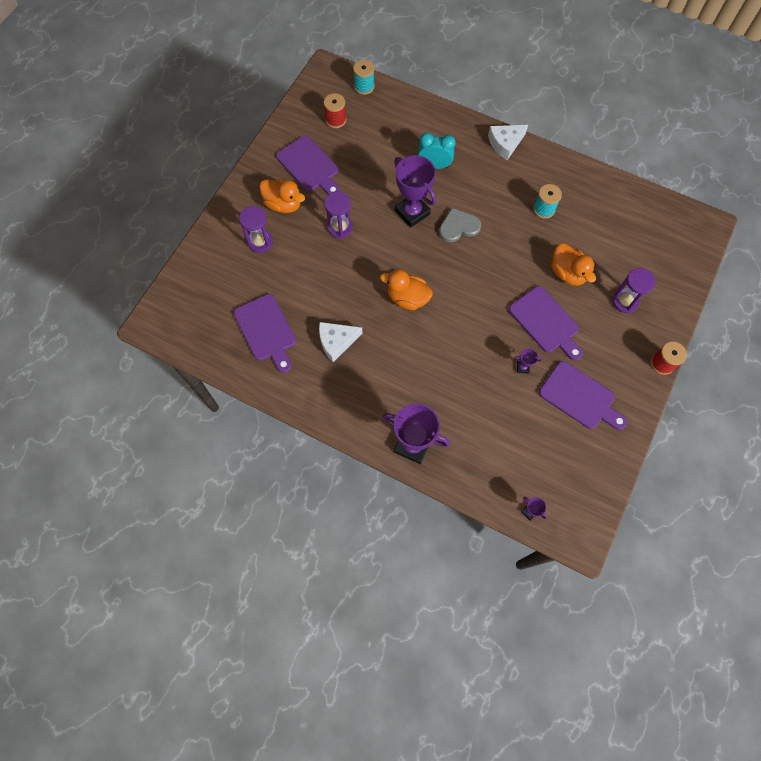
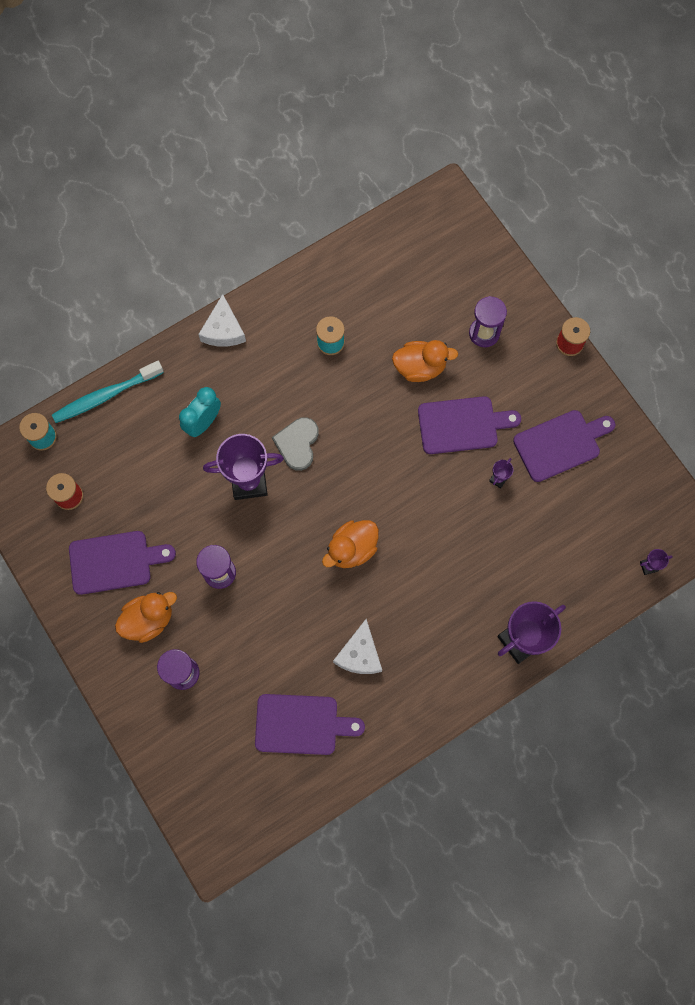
camera: 60 degrees left, 5 degrees up
(414, 104) = (106, 396): none -> turquoise toothbrush

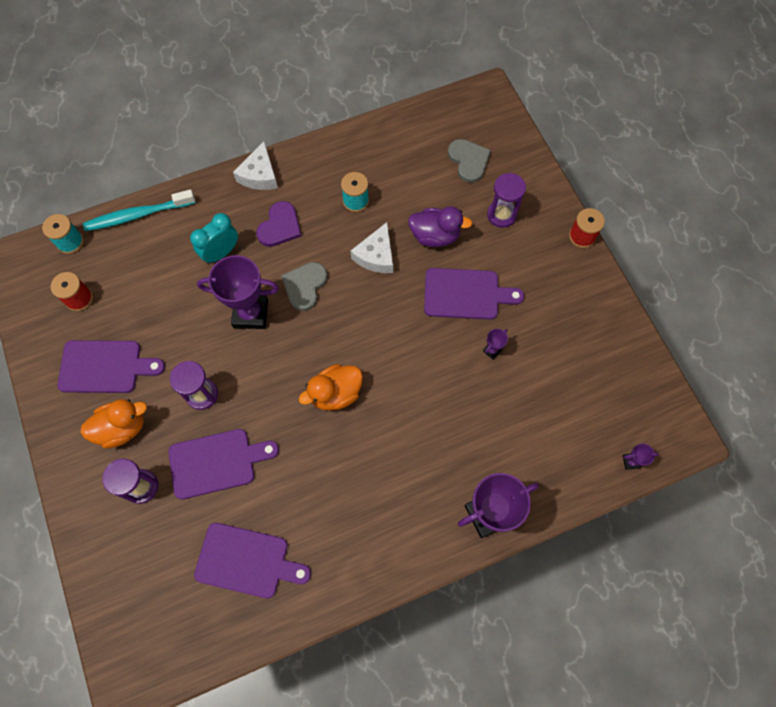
camera: 10 degrees right, 5 degrees down
(257, 383) = (280, 226): none -> purple heart
(359, 654) = (321, 499): white cheese -> white cheese (376, 255)
(420, 367) = (435, 236): orange duck -> purple duck
(440, 278) = (468, 161): none -> grey heart
(560, 444) = (559, 327): purple cutting board -> purple cutting board (217, 462)

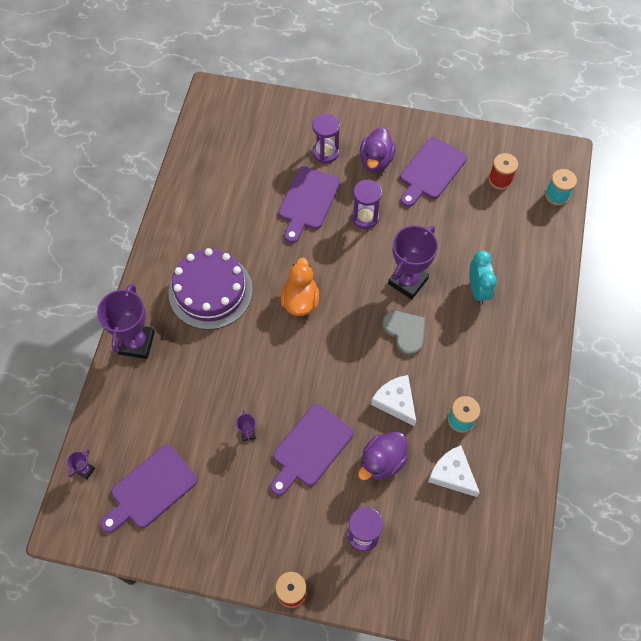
camera: 125 degrees right, 5 degrees down
(122, 428) = (376, 160): orange duck -> purple duck
(138, 215) = (553, 250): turquoise toothbrush -> none
(247, 561) = (229, 185): purple cutting board -> purple cutting board (151, 489)
(259, 175) = (538, 359): white cheese -> white cheese (452, 474)
(280, 226) = (474, 345): purple heart -> none
(384, 485) = (210, 291): none -> purple cake
(468, 161) = (440, 548): grey heart -> none

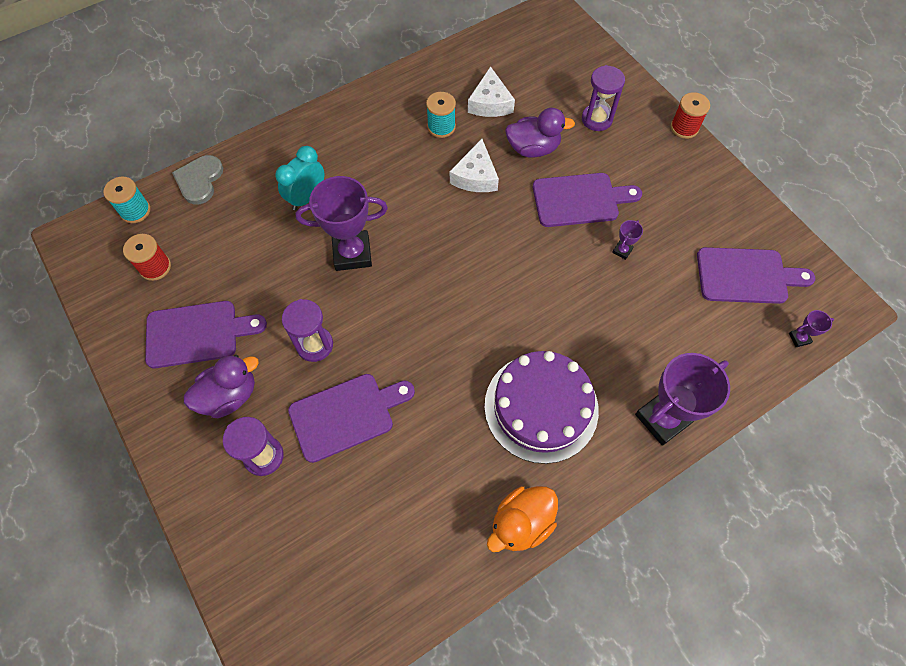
camera: 135 degrees left, 0 degrees up
(300, 300) = (464, 320): orange duck -> orange duck (521, 523)
(405, 332) = (405, 217): grey heart -> grey heart (199, 180)

